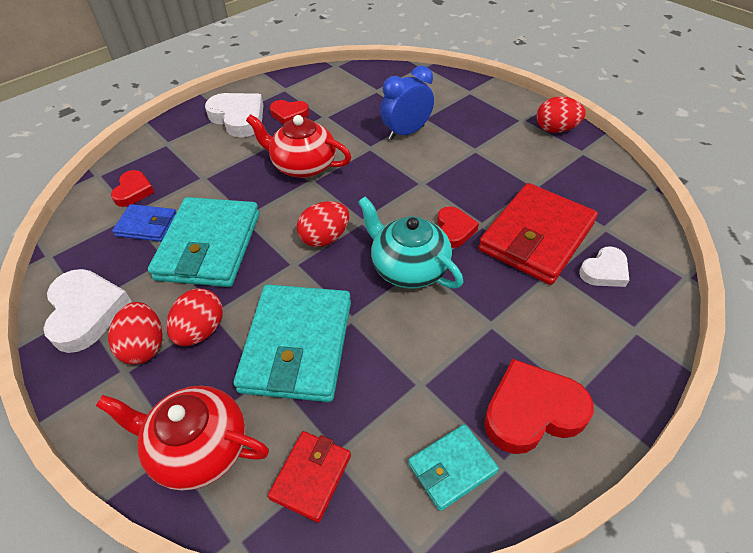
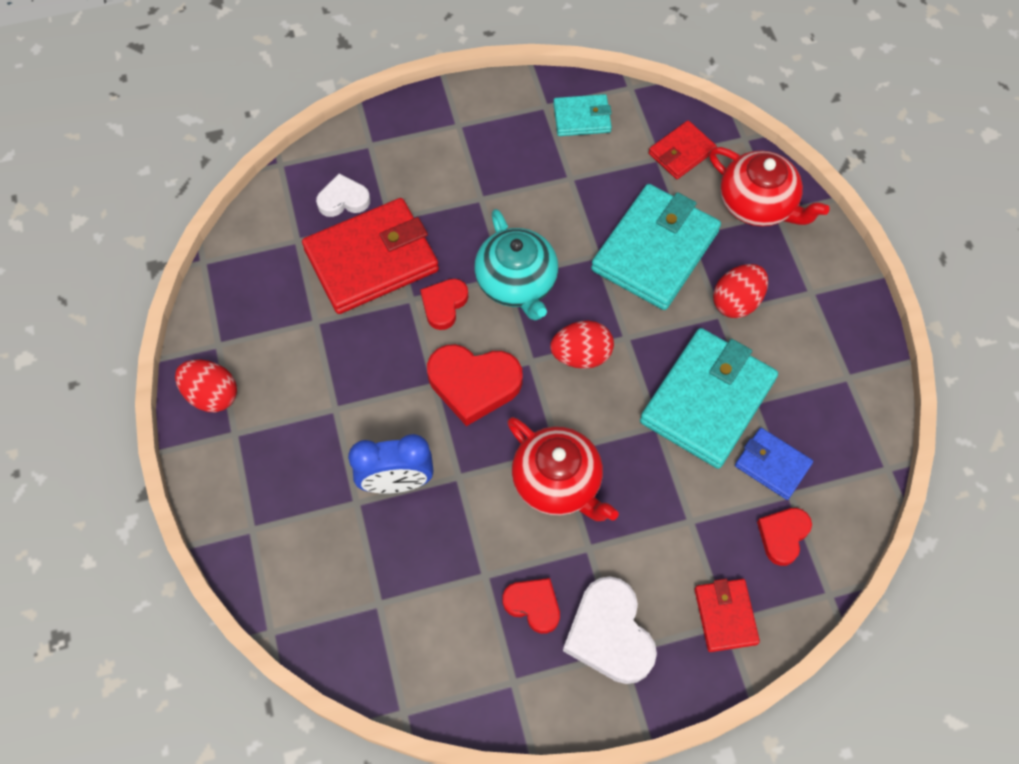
camera: 155 degrees left, 15 degrees up
(86, 312) = (844, 370): white heart -> none
(144, 346) = (790, 308): red egg -> none
(168, 145) = (725, 616): none -> red wallet
(532, 411) = (501, 126): red heart -> red heart (473, 384)

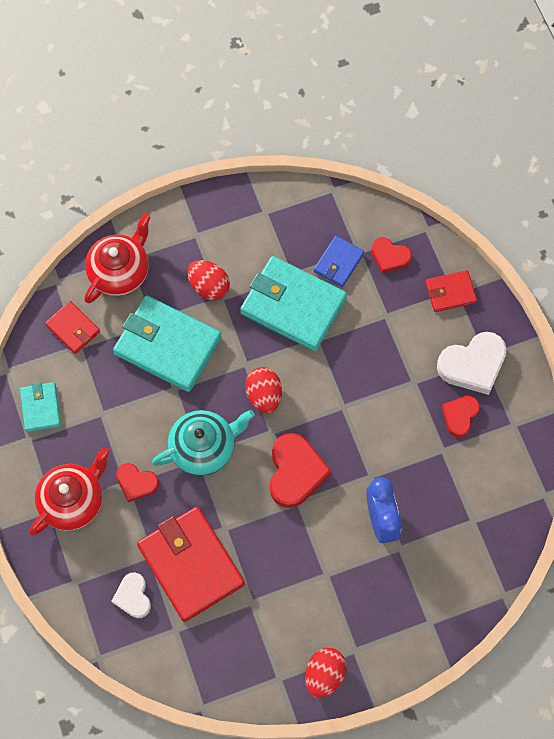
camera: 95 degrees left, 5 degrees up
(444, 305) = (228, 502): red heart -> red heart (136, 483)
(558, 482) = (368, 405): red teapot -> red teapot (73, 500)

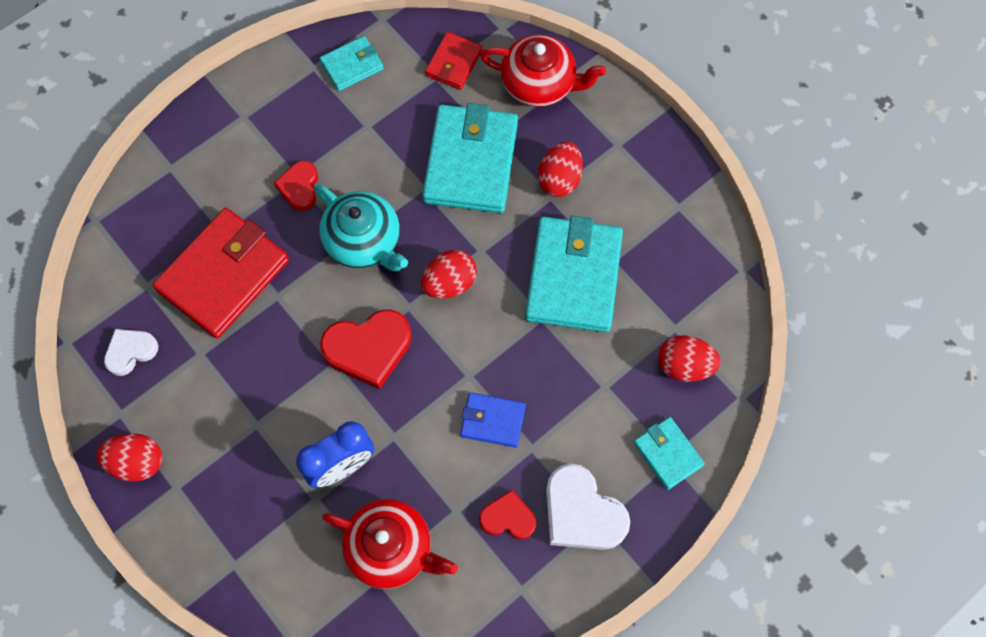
camera: 70 degrees right, 0 degrees up
(73, 500) = (259, 133): red teapot -> red teapot (391, 548)
(133, 597) = (171, 230): white heart -> white heart (131, 352)
(338, 263) = (650, 309): blue wallet -> blue wallet (493, 421)
(389, 256) = (684, 365): red heart -> red egg
(450, 292) = (667, 454): red wallet -> turquoise wallet

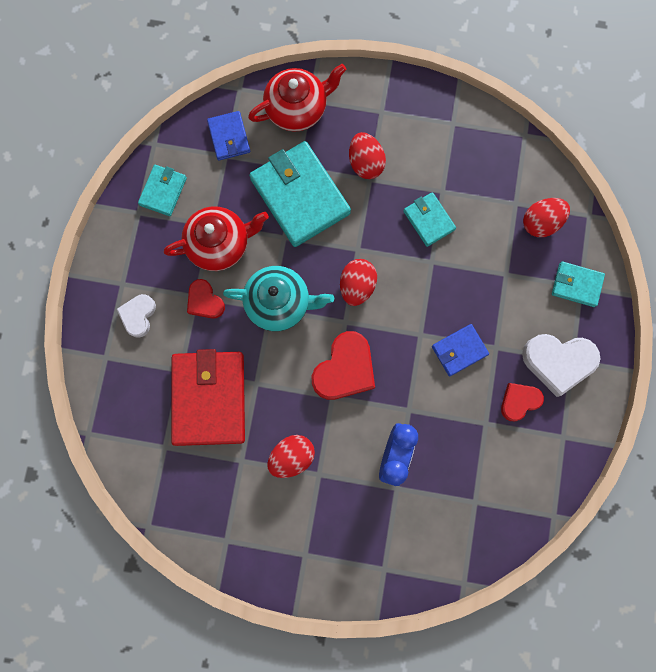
camera: 40 degrees left, 10 degrees up
(131, 352) = (195, 497): white heart -> white heart (138, 315)
(137, 462) = (266, 560): red egg -> red egg (292, 456)
(391, 548) = (468, 478): red teapot -> red teapot (219, 244)
(454, 63) = (229, 137): red wallet -> blue wallet
(573, 277) = (429, 220): turquoise wallet -> turquoise wallet, size x0.51

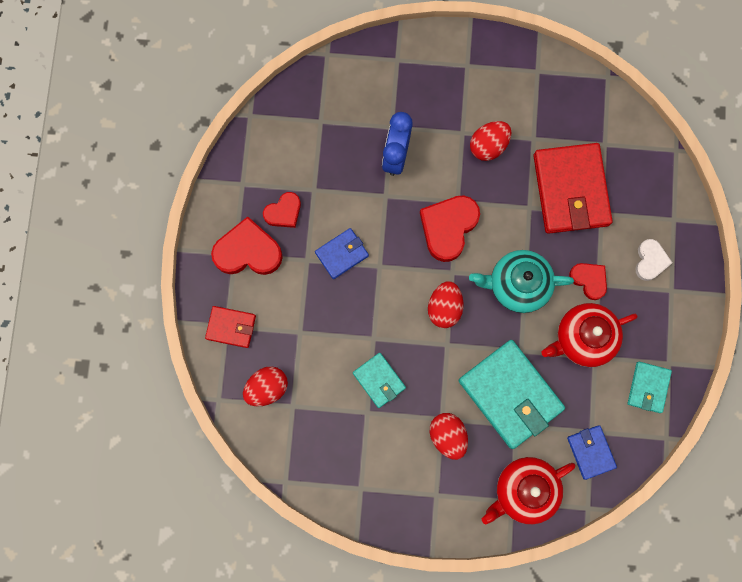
camera: 175 degrees right, 0 degrees up
(558, 362) = (248, 251): white heart -> red heart
(576, 285) = (231, 327): turquoise wallet -> red wallet

